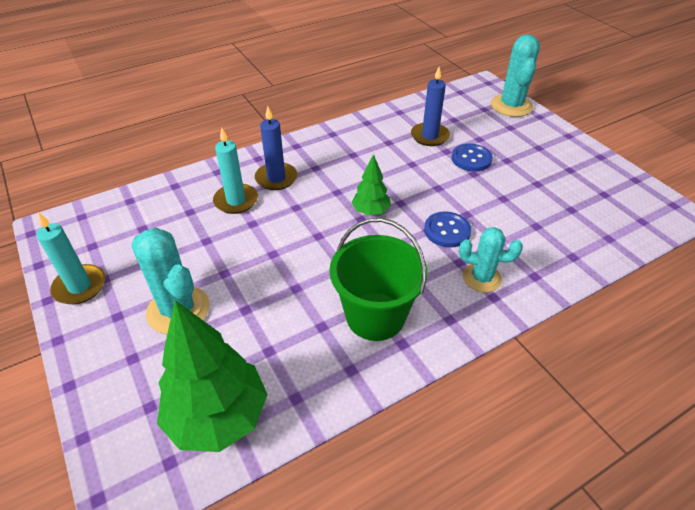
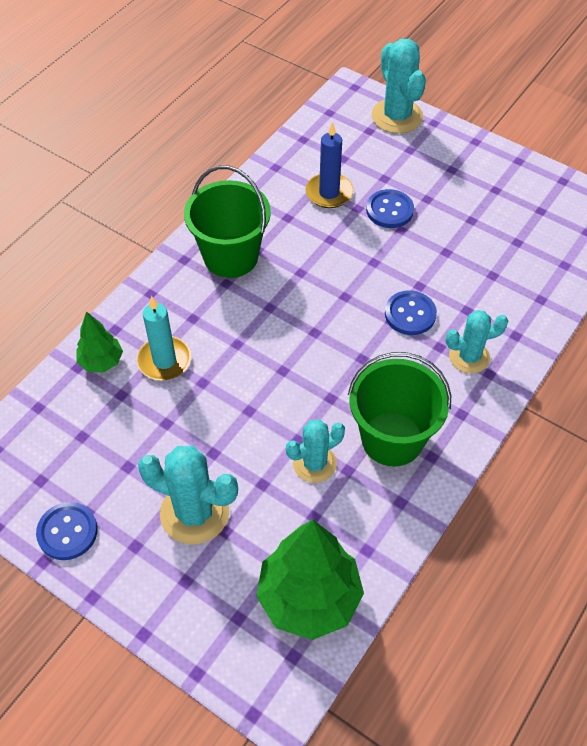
camera: 25 degrees left, 10 degrees up
(80, 286) = (67, 532): turquoise candle -> blue button
(276, 178) = (190, 314): blue candle -> none
(297, 310) = (314, 463): none -> turquoise cactus
(330, 153) = (231, 256): none -> green bucket
(370, 211) = (320, 319): green tree -> green tree (101, 362)

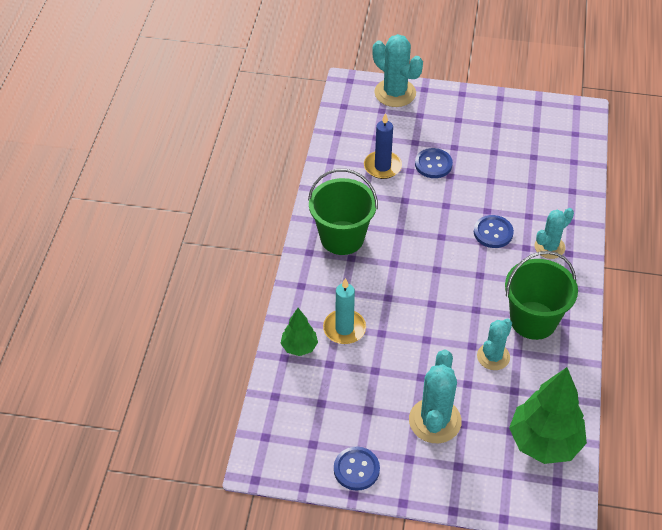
camera: 25 degrees left, 5 degrees down
(194, 513) = (435, 421): turquoise cactus -> turquoise cactus turned 75 degrees counterclockwise

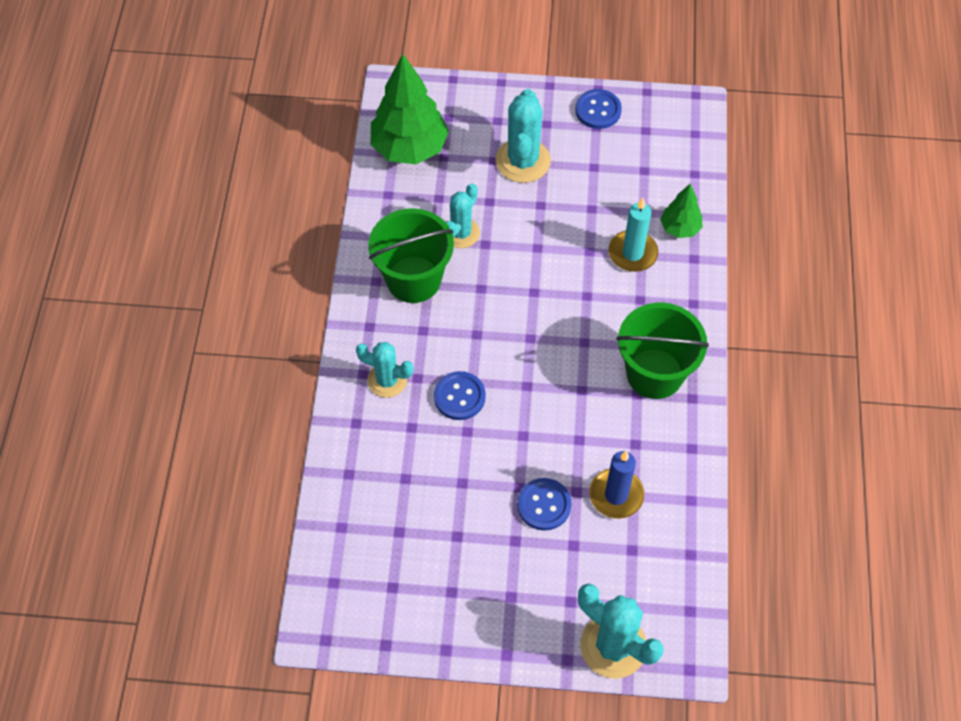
camera: 175 degrees right, 10 degrees up
(549, 247) = (387, 380): turquoise cactus -> turquoise cactus turned 60 degrees clockwise

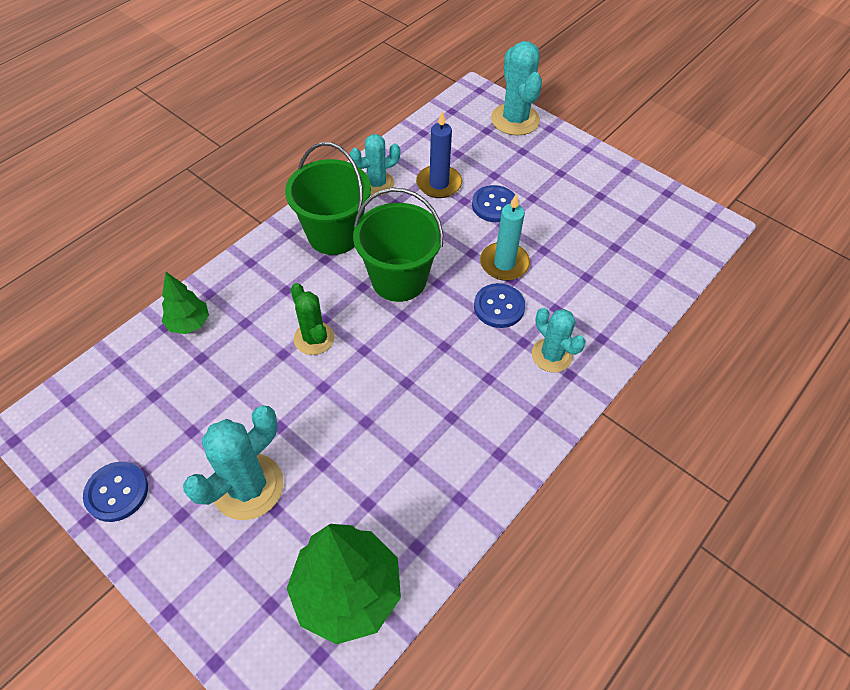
camera: 145 degrees left, 5 degrees down
(413, 279) = (461, 431): green bucket -> green bucket (399, 279)
(461, 233) = (378, 448): turquoise cactus -> turquoise cactus (377, 184)
(579, 276) = (314, 338): none -> green cactus
(632, 253) = (250, 328): turquoise candle -> turquoise candle (504, 263)

